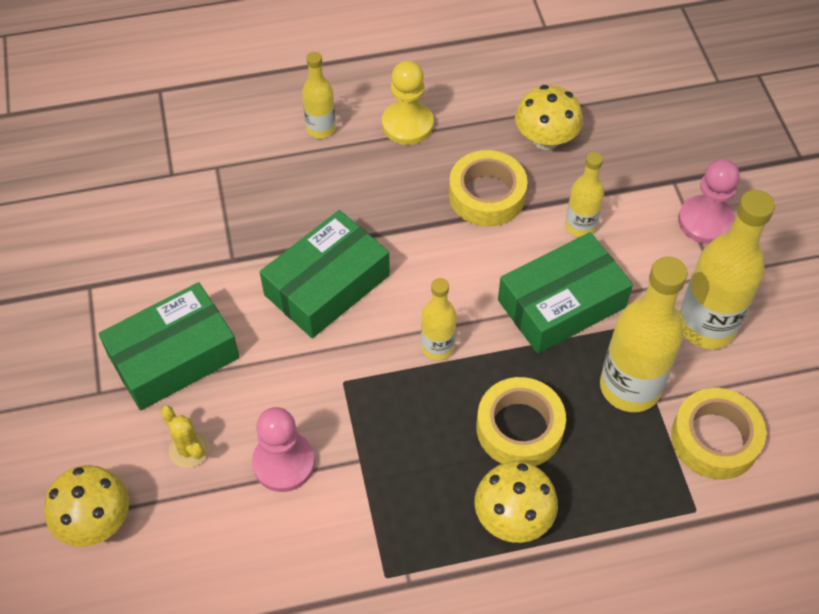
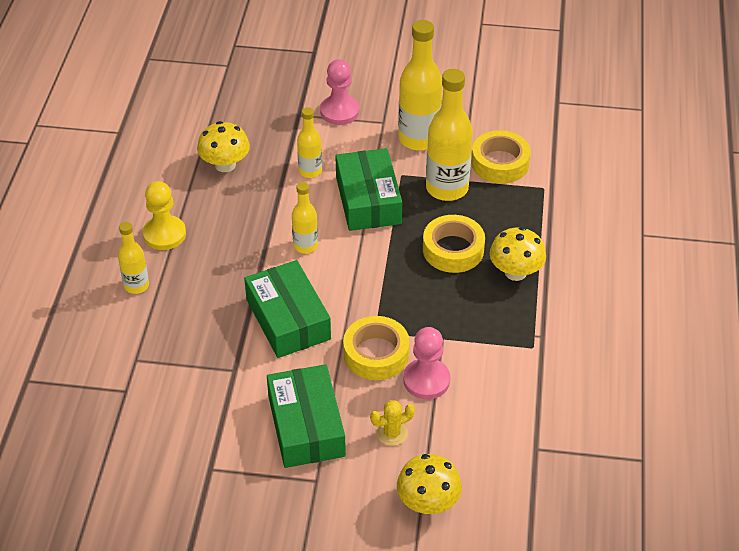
camera: 70 degrees left, 10 degrees down
(437, 347) = (371, 273): yellow bottle -> yellow bottle (305, 246)
(487, 195) = (256, 210): yellow tape -> yellow tape (376, 354)

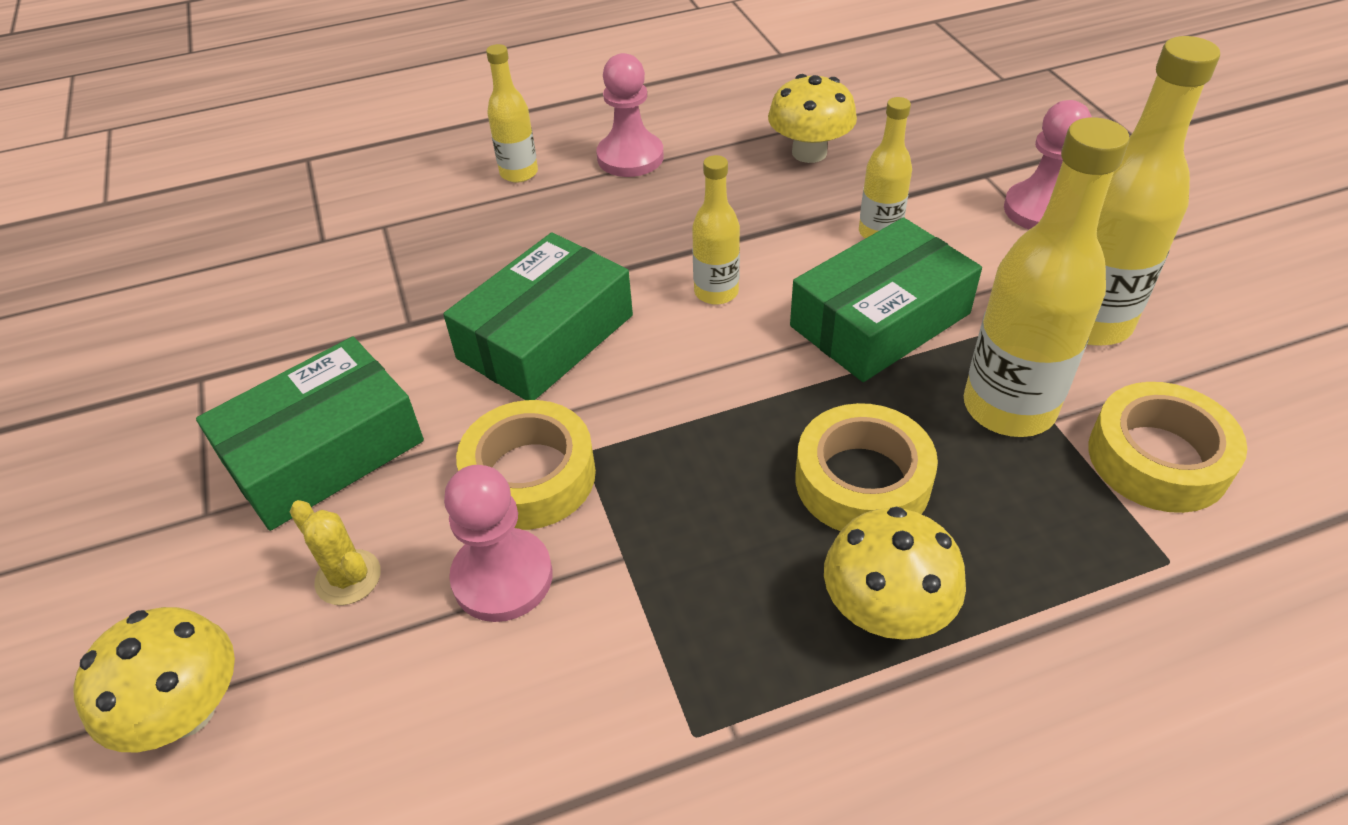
camera: 65 degrees right, 0 degrees up
(164, 234) = (630, 157): yellow pawn -> pink pawn

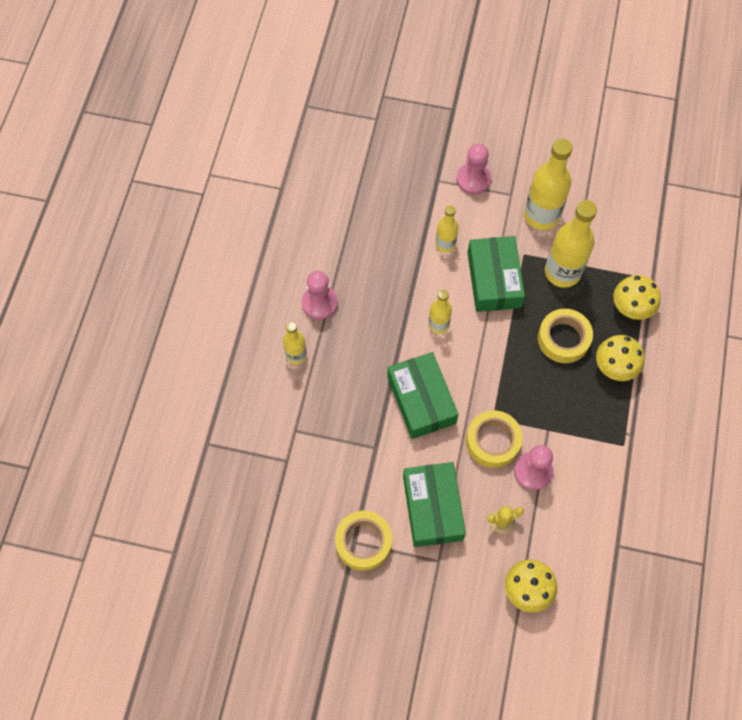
camera: 60 degrees left, 20 degrees up
(809, 152) = (372, 231): yellow mushroom -> yellow mushroom (631, 307)
(1158, 458) = (610, 248): yellow tape -> yellow tape (363, 542)

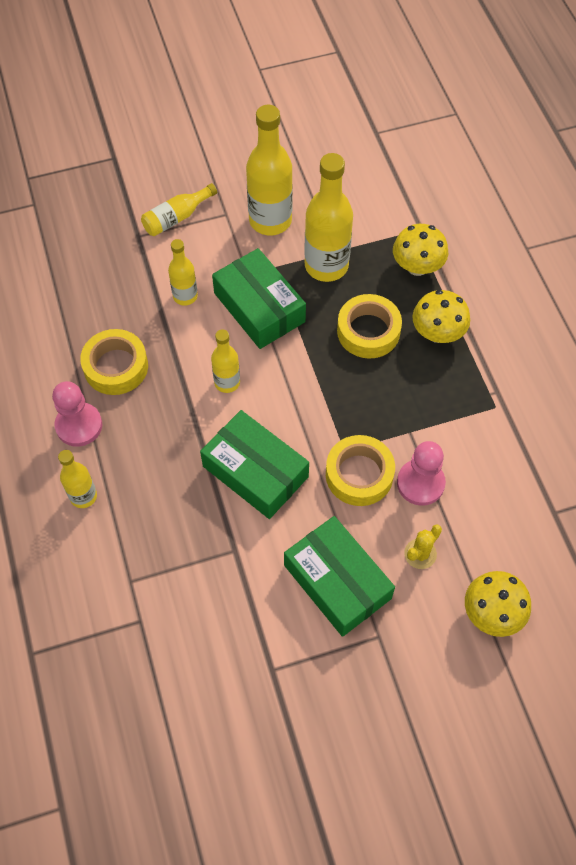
camera: 30 degrees left, 5 degrees down
(363, 542) = (282, 664): yellow tape -> yellow tape (116, 367)
(473, 179) = (177, 217): pink pawn -> yellow bottle

